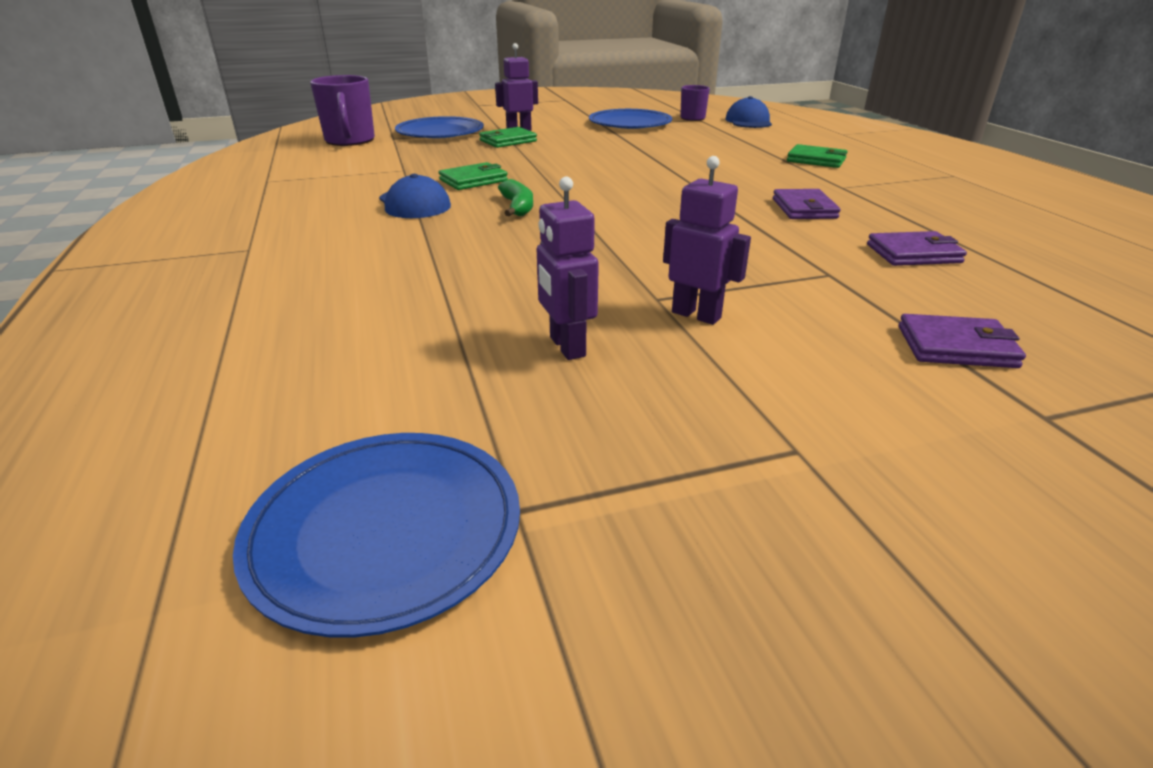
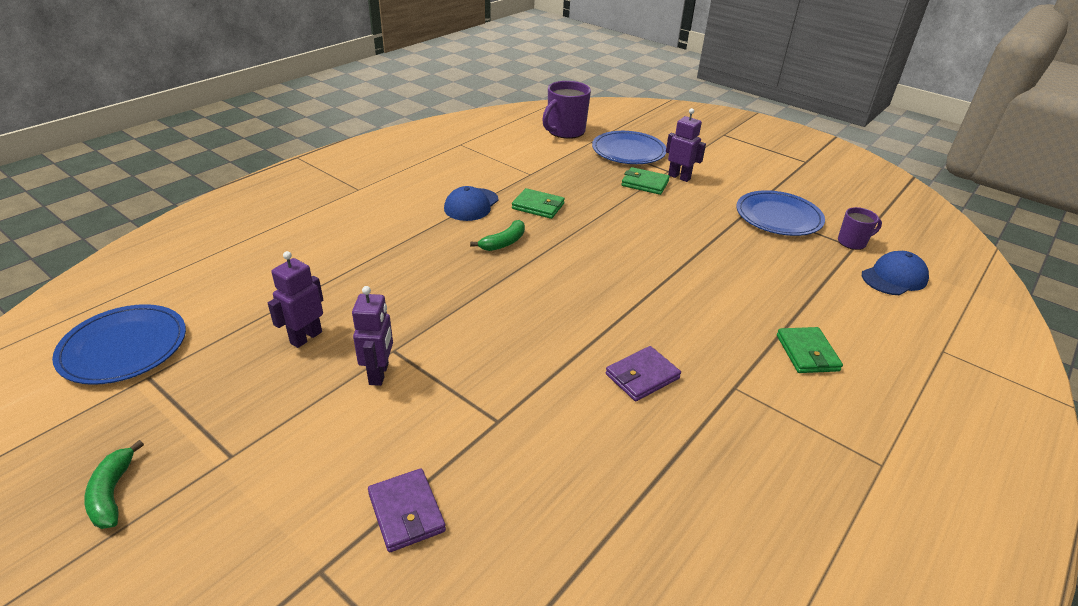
camera: 55 degrees right, 5 degrees up
(832, 593) = (112, 493): none -> green banana
(913, 253) = (586, 464): purple wallet -> none

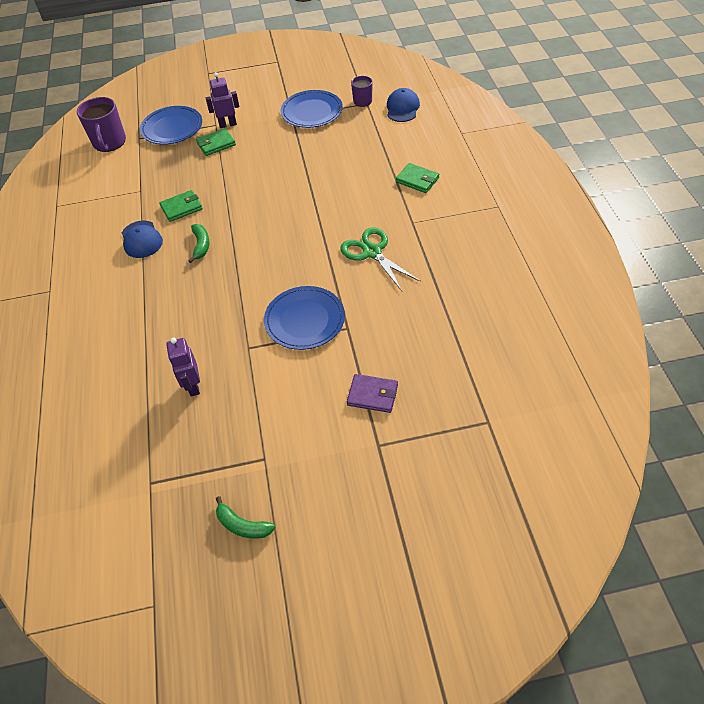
camera: 45 degrees left, 15 degrees up
(124, 347) = (103, 490): blue plate -> blue plate (304, 320)
(379, 374) = (262, 363): purple robot -> none
(642, 376) = (372, 252): purple wallet -> green scissors

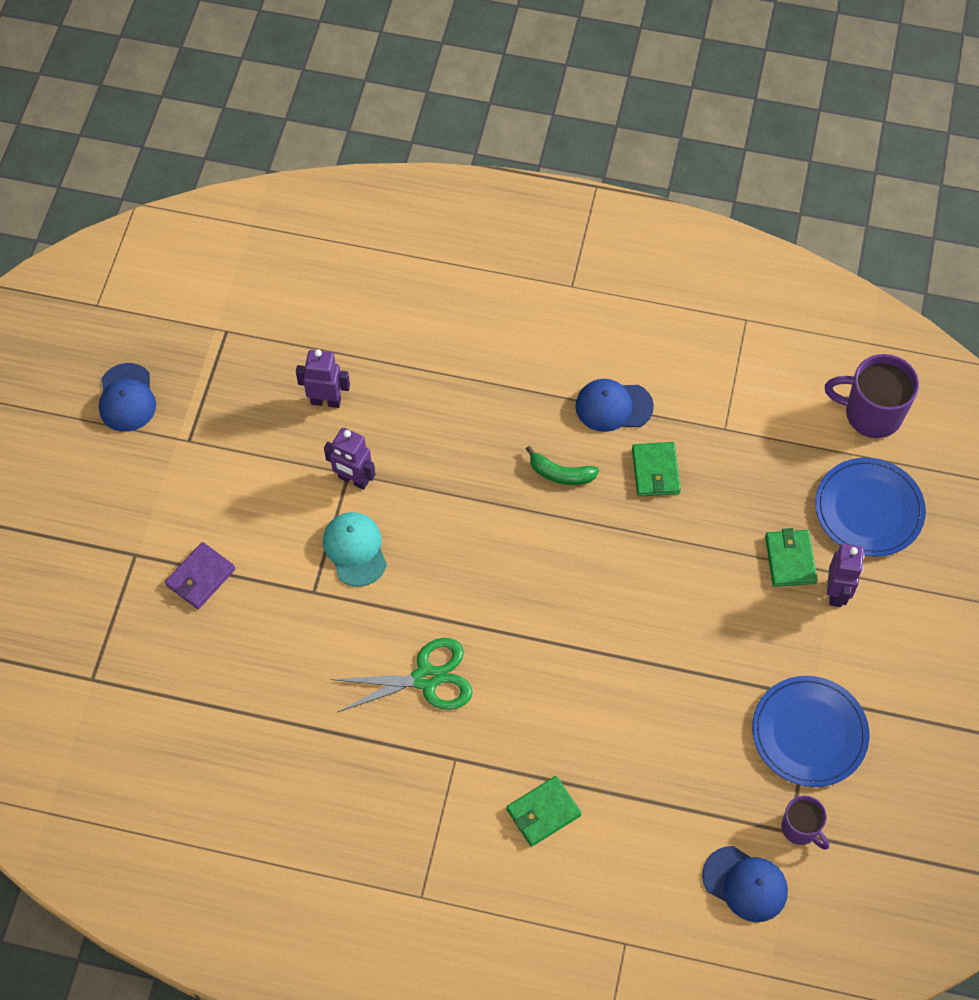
camera: 110 degrees right, 10 degrees up
(243, 525) = (127, 398): green banana -> blue cap
(252, 343) = (353, 480): none -> purple robot
(304, 320) = (355, 549): blue plate -> turquoise cap

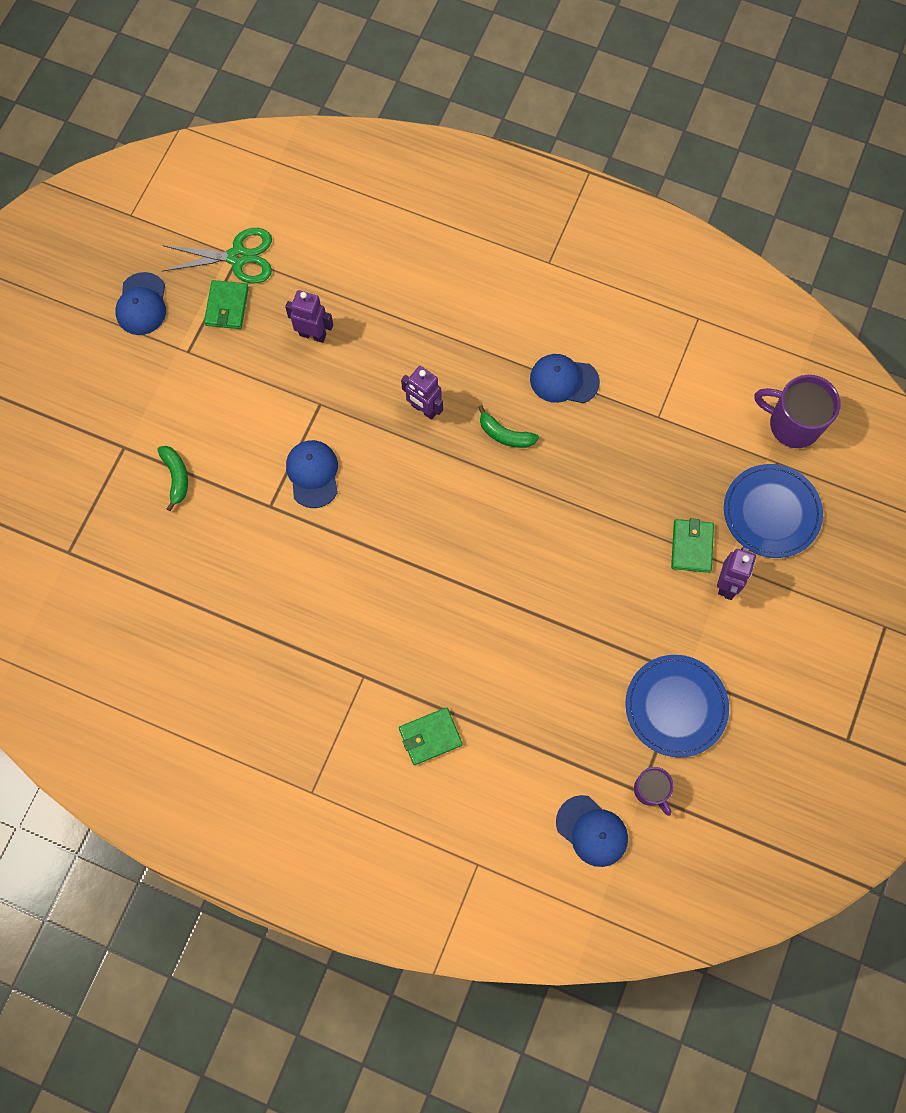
camera: 10 degrees right, 10 degrees up
(201, 577) = (176, 477): purple wallet -> green banana
(353, 480) = (323, 410): purple robot -> purple robot (424, 409)
(355, 549) = (313, 474): turquoise cap -> blue cap
(426, 679) = (352, 600): green scissors -> green scissors (238, 257)
(655, 471) = (589, 446): green wallet -> green wallet (227, 306)

